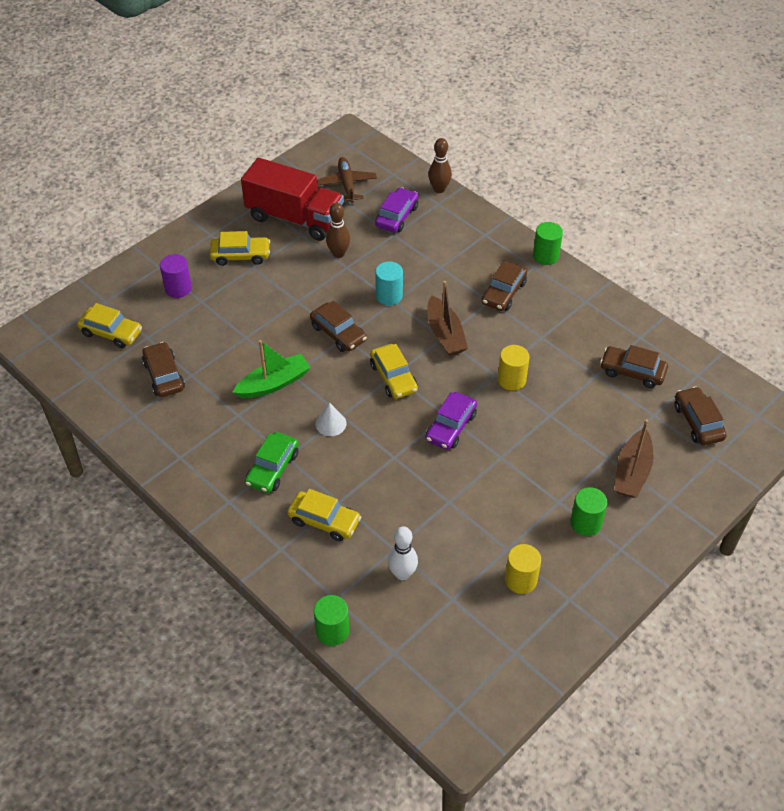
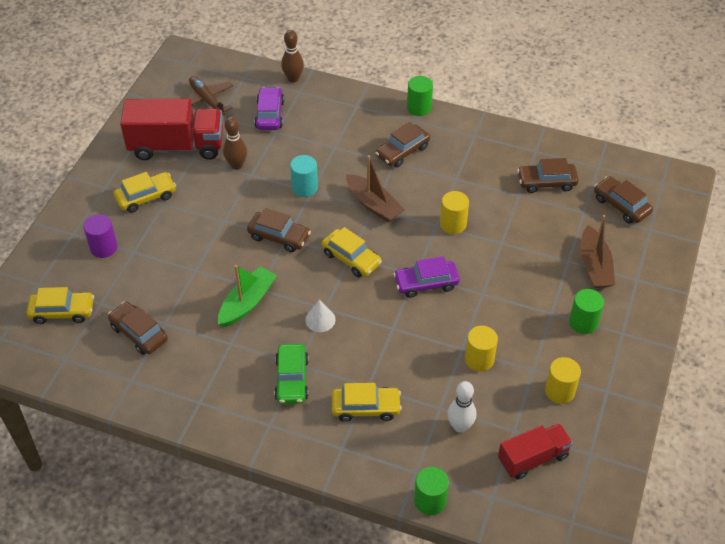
camera: 25 degrees left, 0 degrees up
(451, 427) = (426, 283): purple car -> purple car turned 75 degrees clockwise
(455, 632) = (533, 458): none -> red truck
(459, 518) = (479, 359): none -> yellow cylinder
(503, 293) = (402, 151): brown car -> brown car turned 45 degrees clockwise

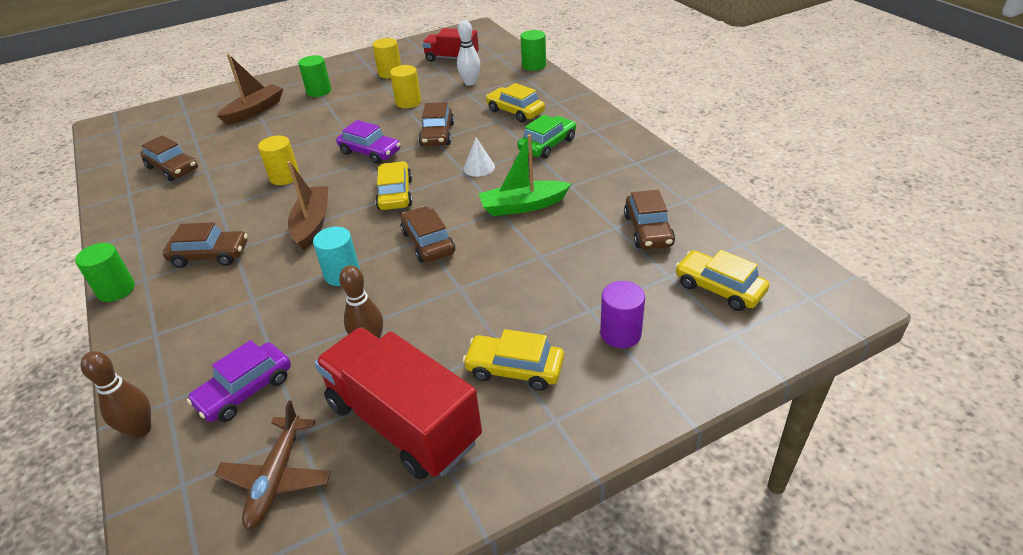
camera: 135 degrees left, 10 degrees down
(621, 205) = (167, 131): brown car -> brown car (437, 135)

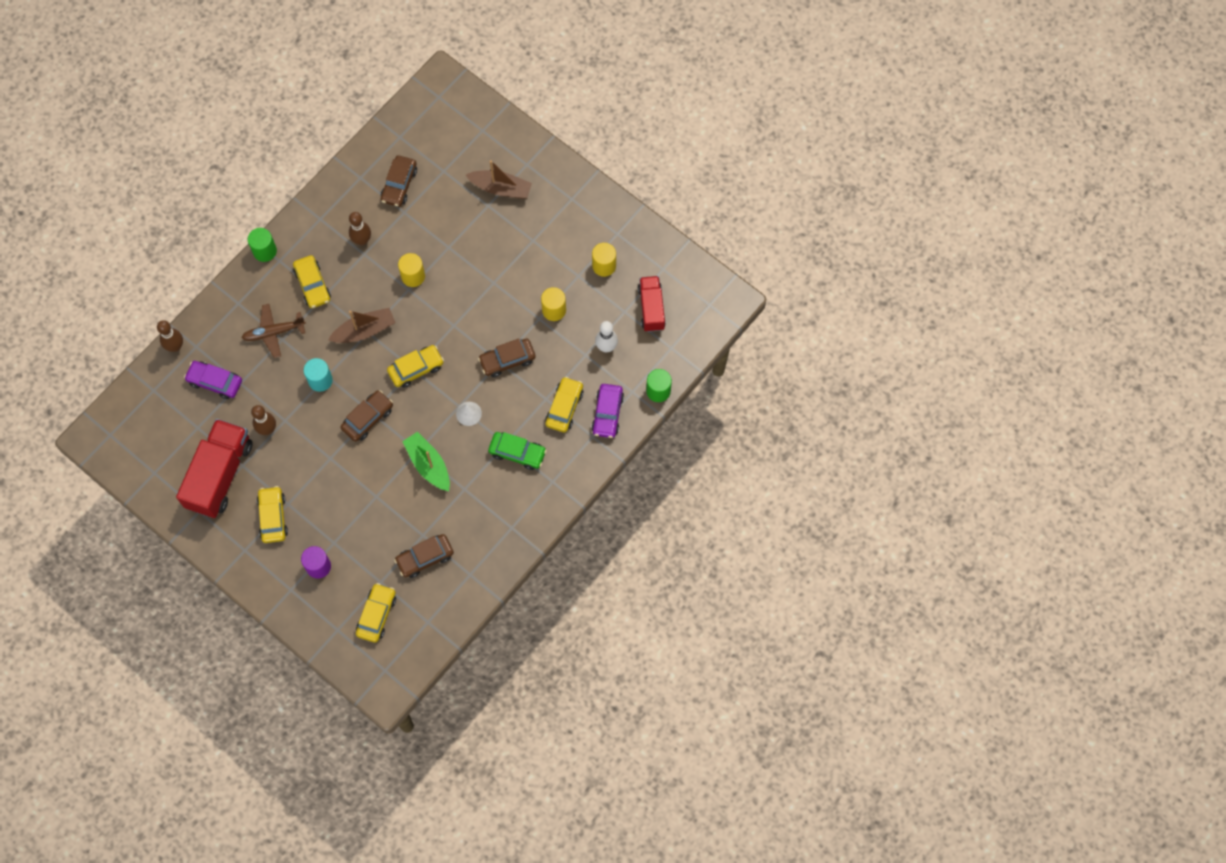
camera: 65 degrees right, 30 degrees up
(201, 205) = (362, 240): none -> brown bowling pin
(210, 255) = (313, 285): brown car -> yellow car
(277, 477) = (170, 432): brown plane -> brown plane (274, 332)
(319, 91) = (550, 222): green cylinder -> none
(370, 152) = (466, 320): purple car -> purple car (607, 413)

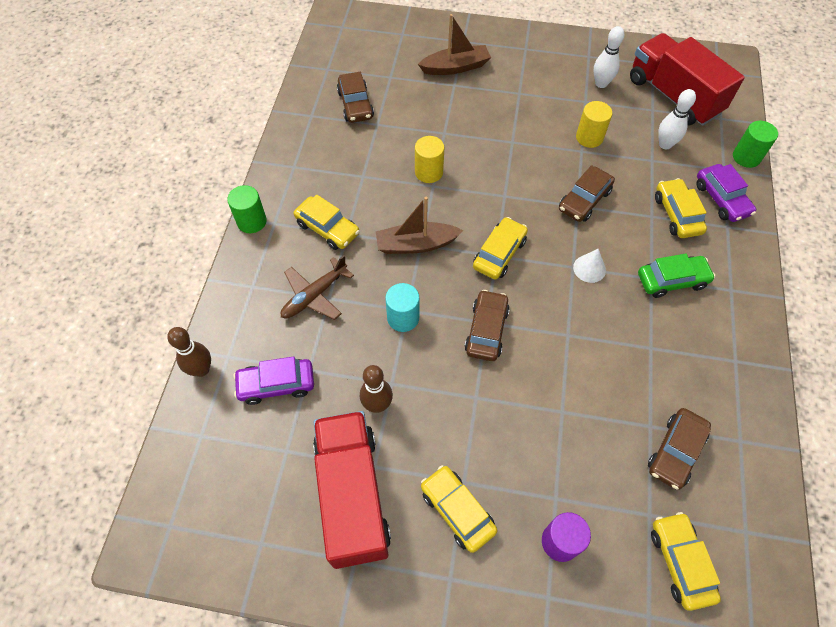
camera: 30 degrees left, 10 degrees down
(362, 240) = (352, 165): brown bowling pin -> none
(364, 330) = (416, 244): brown boat -> brown boat turned 135 degrees counterclockwise
(428, 464) = (591, 343): green boat -> none
(604, 266) = (601, 83): yellow cylinder -> white bowling pin
(651, 308) = (673, 96): red truck -> red truck, size x1.67

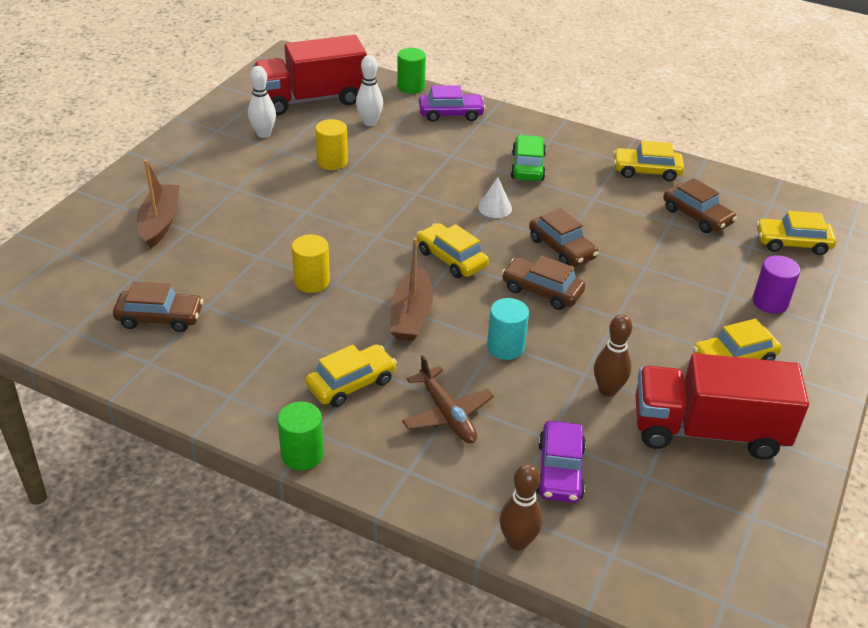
camera: 75 degrees left, 20 degrees down
(584, 200) = (411, 187): brown car -> brown car (561, 248)
(677, 214) = (456, 141): yellow car -> yellow car (646, 171)

